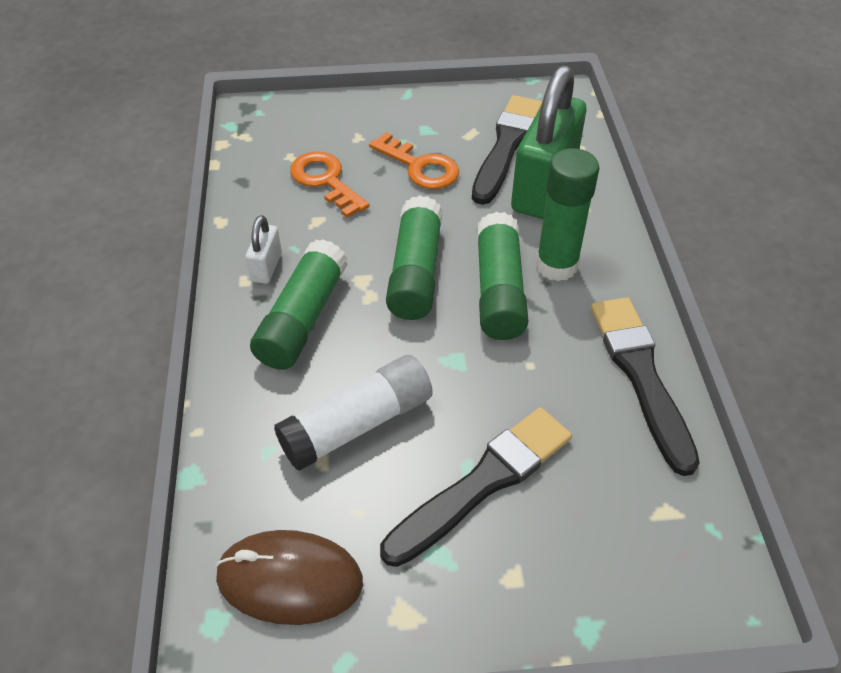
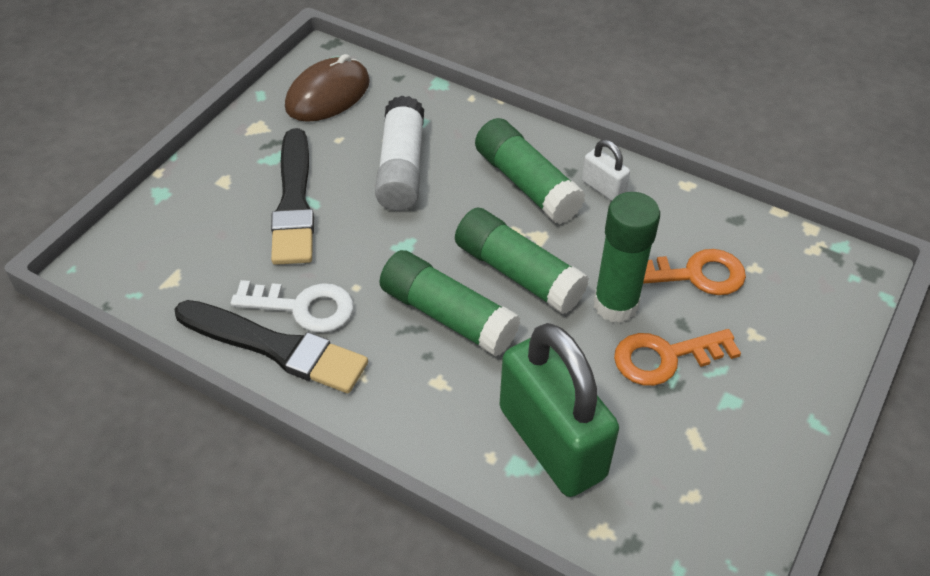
camera: 125 degrees right, 0 degrees up
(506, 146) = (647, 456): black brush -> none
(556, 265) = (438, 376): green glue stick -> green glue stick (615, 305)
(587, 385) = (303, 307): none -> white key

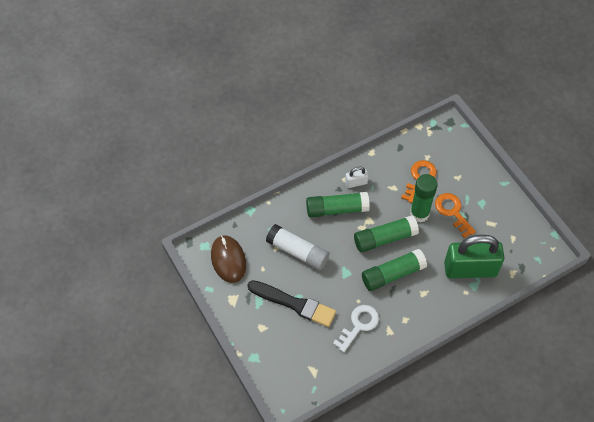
camera: 60 degrees left, 10 degrees up
(275, 347) = (375, 344): black brush -> none
(665, 357) = (452, 212): orange key -> orange key turned 135 degrees clockwise

